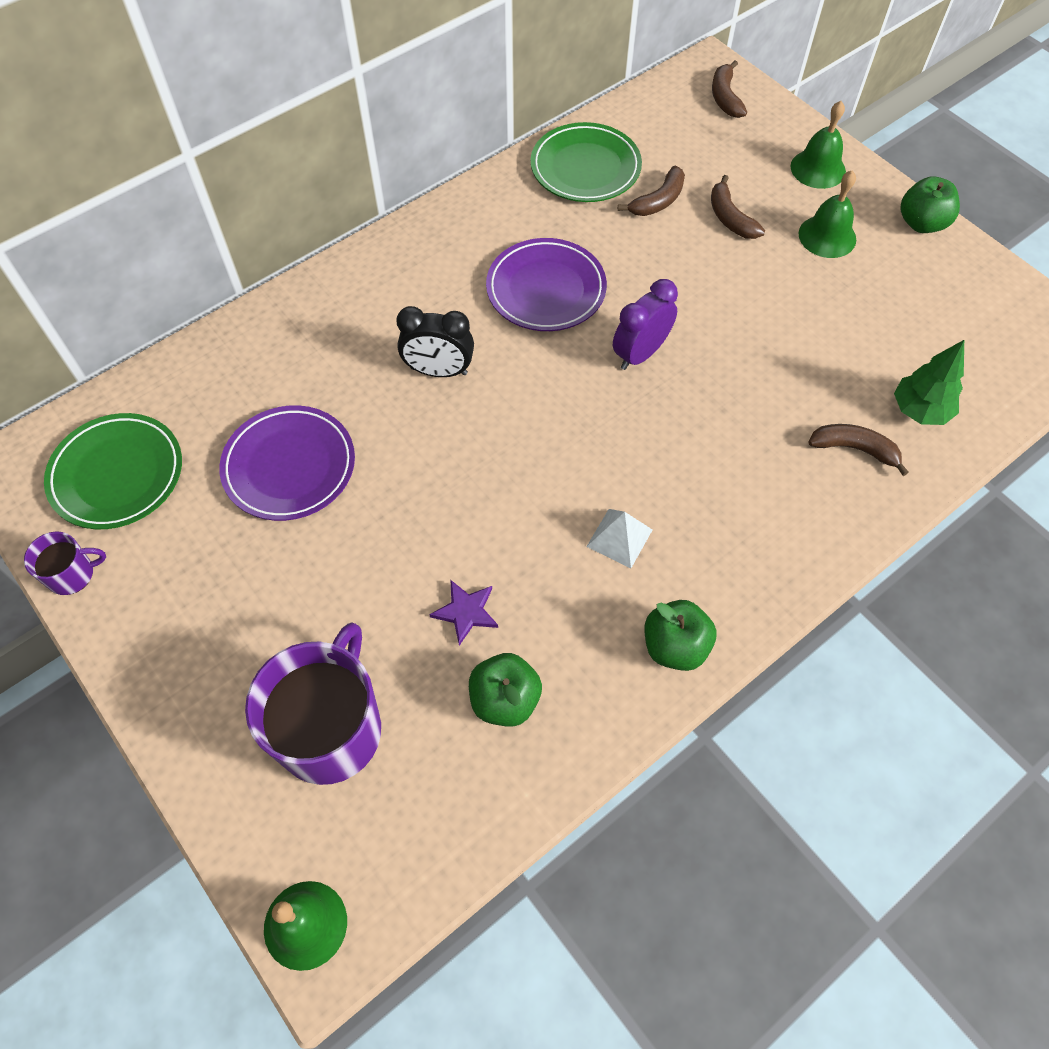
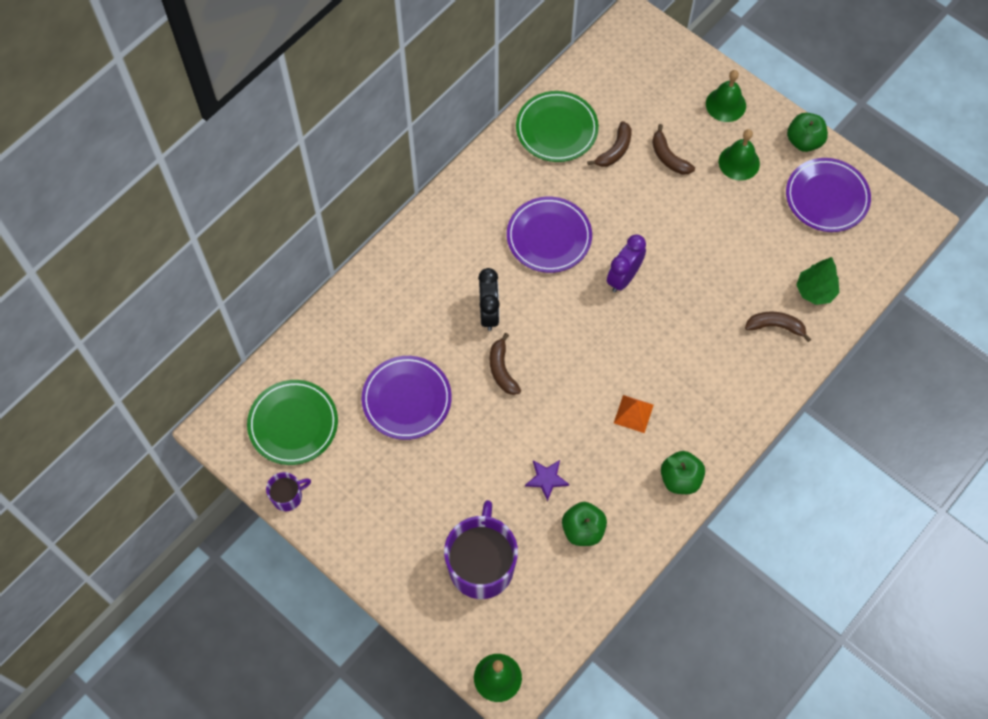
camera: 10 degrees left, 5 degrees up
(439, 371) = (489, 313): black clock -> black clock turned 90 degrees counterclockwise
(619, 538) = (633, 413): white pyramid -> orange pyramid
(725, 97) = (649, 49): brown banana -> brown banana (502, 370)
(948, 294) = (827, 197): none -> purple plate

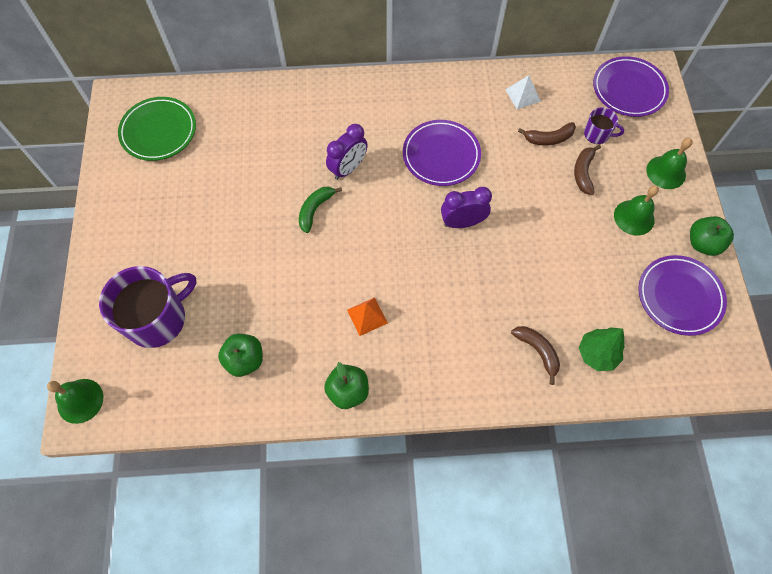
camera: 45 degrees right, 0 degrees up
(288, 496) = (105, 169): purple mug -> purple mug (597, 134)
(407, 399) = (237, 175): purple plate -> purple plate (628, 89)
(489, 313) = (348, 168): black clock -> purple clock
(502, 370) = (315, 210): brown banana -> green banana
(546, 479) = (261, 304): purple star -> none
(556, 129) = (522, 95): green plate -> white pyramid

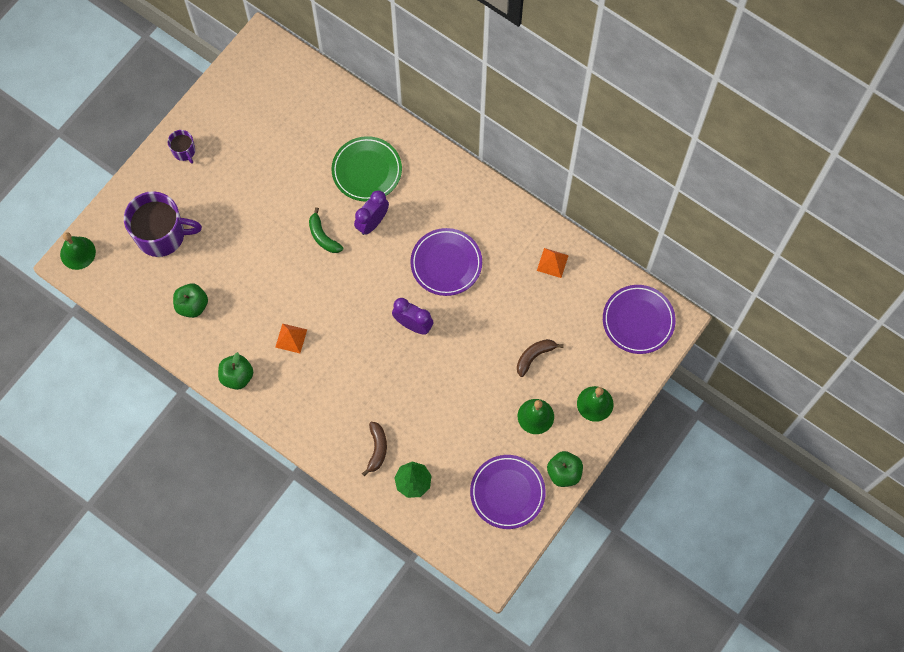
camera: 40 degrees right, 5 degrees up
(159, 131) = (268, 92): green plate -> green plate (367, 170)
(315, 210) = (323, 236): green banana -> green banana turned 105 degrees counterclockwise
(348, 168) = (372, 222): purple clock -> purple clock turned 135 degrees clockwise
(522, 95) = (552, 262): white pyramid -> orange pyramid
(548, 138) = (536, 311): brown banana -> none
(597, 134) = (575, 336): purple mug -> purple mug (184, 151)

